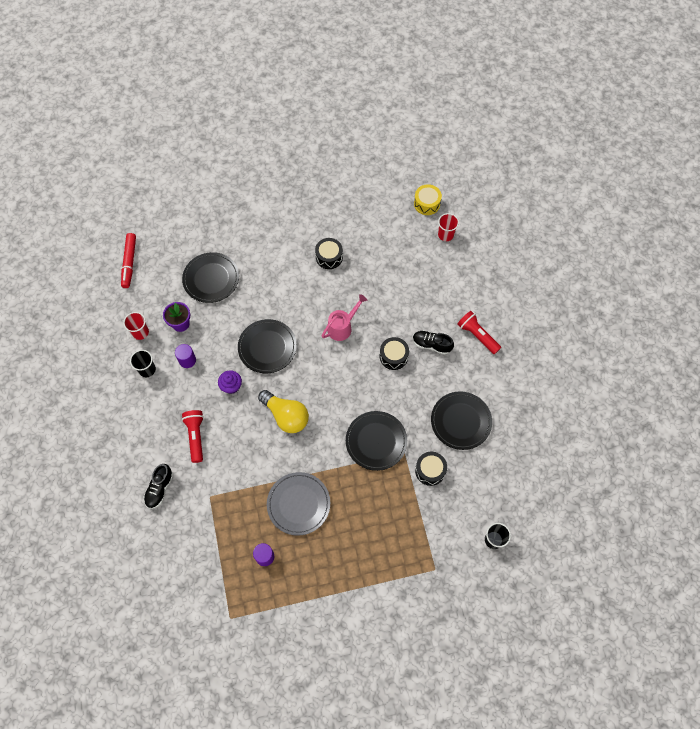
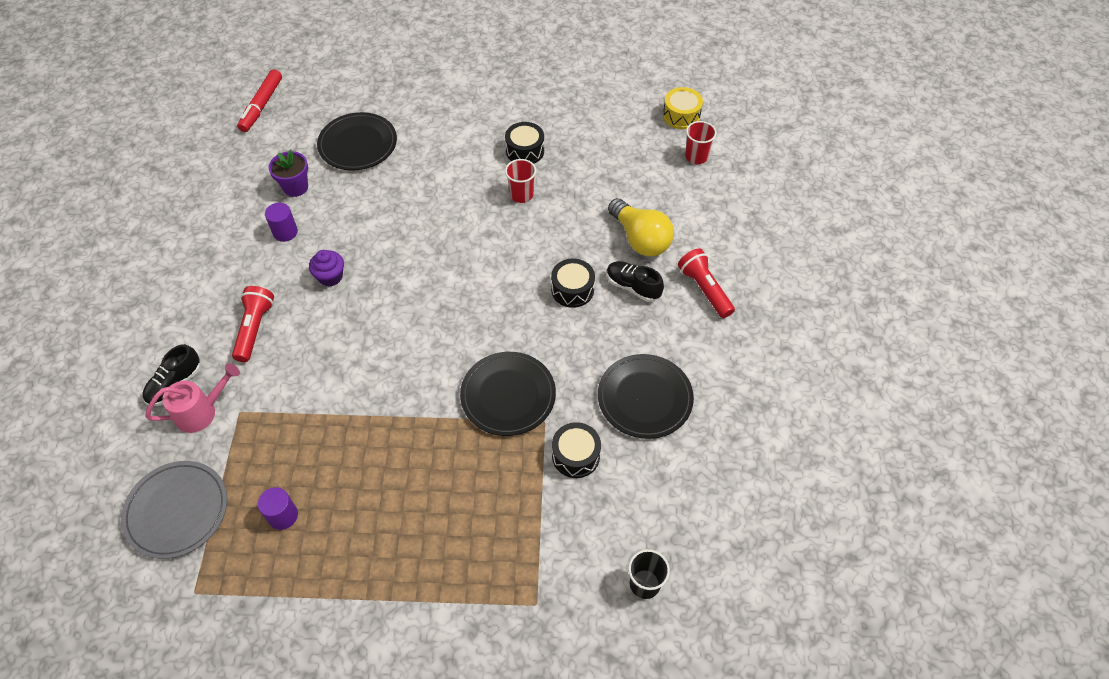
camera: 15 degrees right, 10 degrees down
(140, 332) = (239, 186): red cup -> red cup (521, 194)
(147, 369) = (227, 231): black cup -> none
(267, 347) = (399, 240): black plate -> none
(286, 416) = (391, 331): yellow light bulb -> yellow light bulb (640, 239)
(298, 504) = (362, 454): grey plate -> grey plate (177, 511)
(342, 327) = (513, 237): pink watering can -> pink watering can (202, 411)

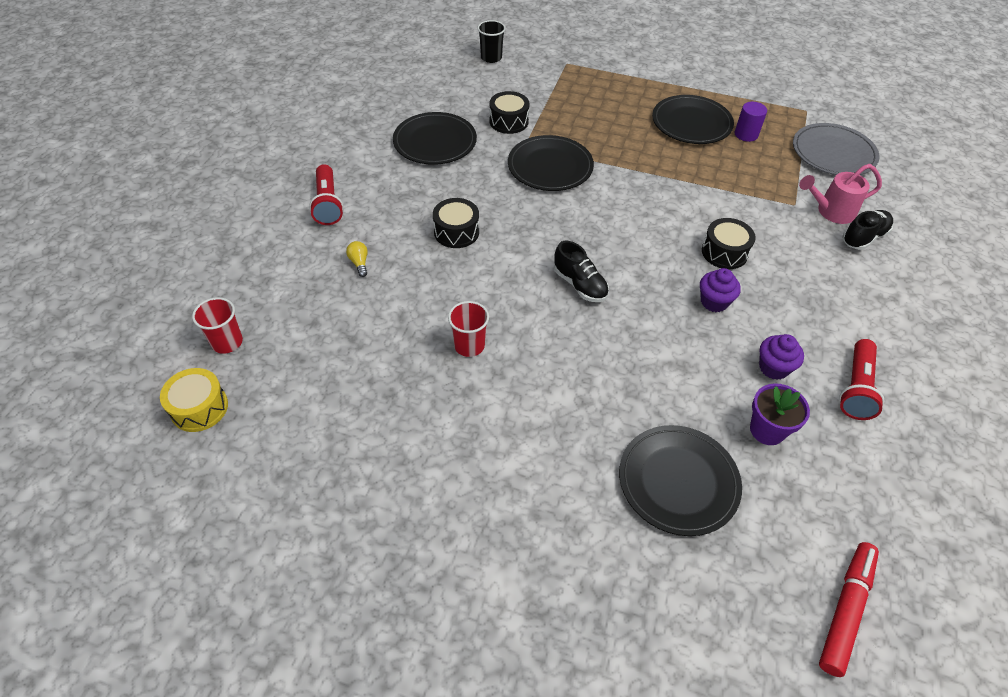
camera: 165 degrees left, 5 degrees down
(255, 328) = (793, 269): red flashlight -> red flashlight (856, 388)
(285, 232) = (773, 368): purple cylinder -> purple cupcake
(352, 518) = (691, 123): none -> black plate
(525, 151) = (440, 407): black drum -> black drum (724, 252)
(633, 287) = (395, 221): black shoe -> black shoe (580, 285)
(640, 239) = (359, 263): yellow light bulb -> yellow light bulb, size x0.40

